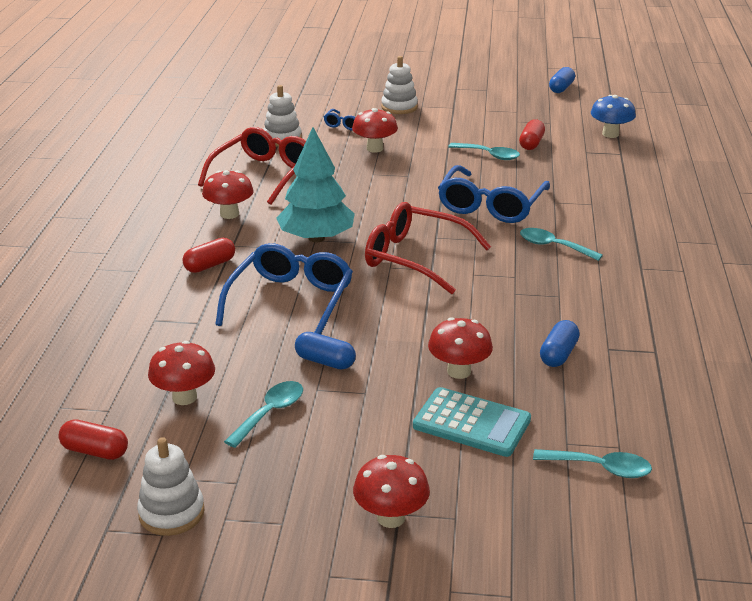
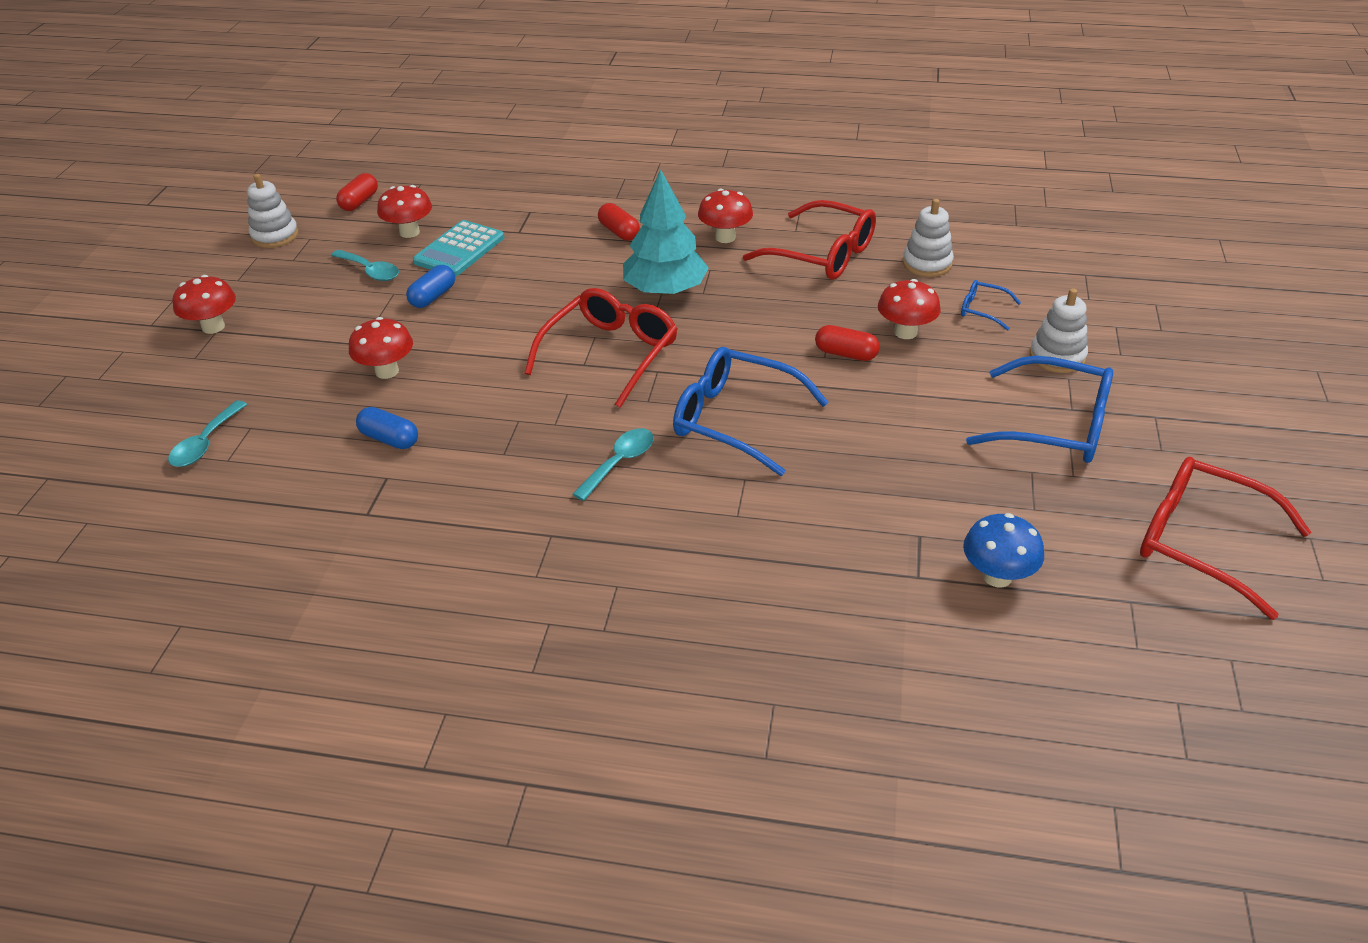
camera: 95 degrees right, 10 degrees up
(290, 302) = (540, 277): blue glasses -> blue glasses (1054, 426)
(471, 423) = (306, 373): turquoise calculator -> turquoise calculator (459, 250)
(489, 155) = (894, 431): turquoise spoon -> none
(531, 143) = (943, 478): red capsule -> red capsule (846, 354)
(561, 88) = (1202, 542): blue capsule -> red glasses

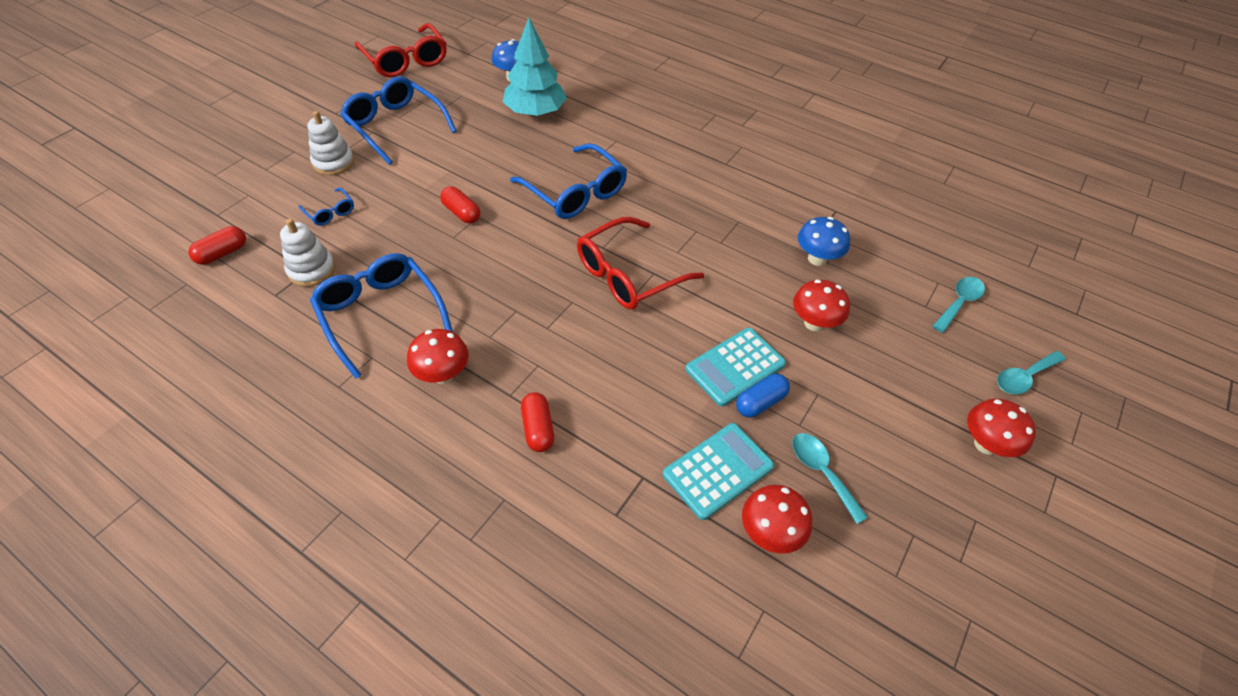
camera: 160 degrees left, 10 degrees up
(275, 236) = (943, 602): white stacking toy -> none
(359, 202) = (830, 643): red capsule -> red capsule (222, 253)
(389, 439) = (817, 259): blue capsule -> blue mushroom
(464, 313) = (735, 367): none -> turquoise calculator
(620, 462) = (666, 190): turquoise spoon -> turquoise spoon (1024, 377)
(665, 290) = (545, 325): turquoise tree -> turquoise tree (535, 112)
(821, 254) = (380, 315): red glasses -> blue glasses
(905, 332) = (403, 214): red mushroom -> none

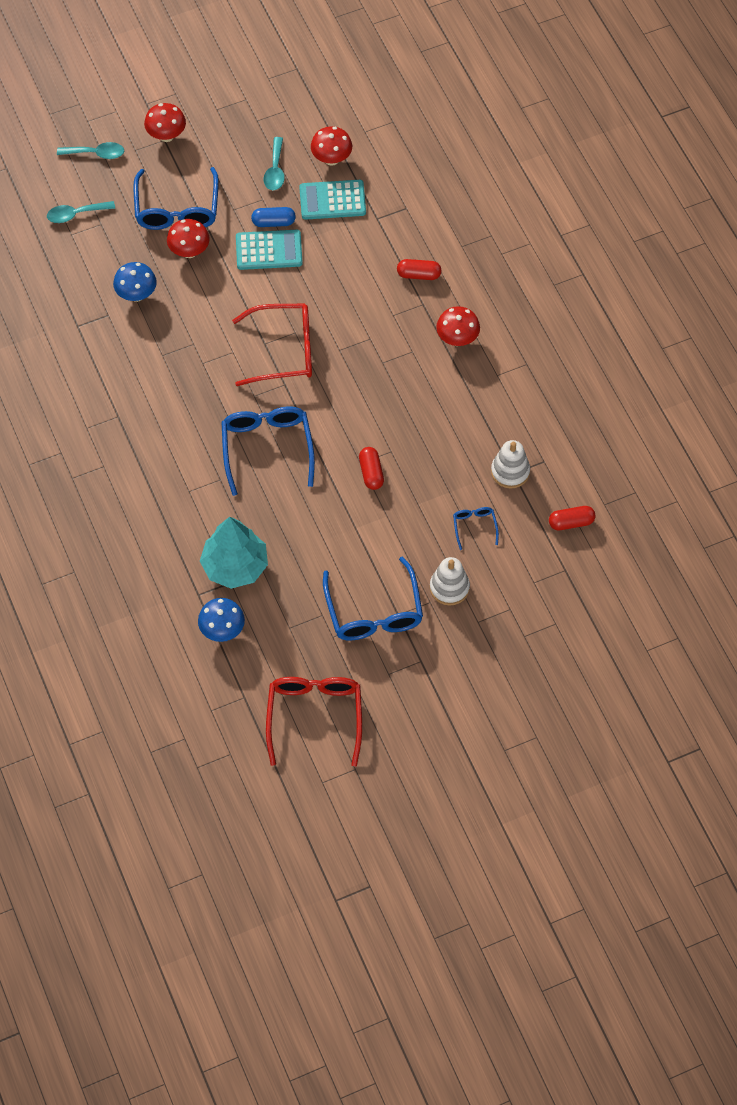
camera: 145 degrees left, 10 degrees up
(380, 315) = (477, 405): blue glasses -> blue glasses (177, 209)
(538, 429) = (419, 275): red capsule -> red capsule turned 75 degrees clockwise

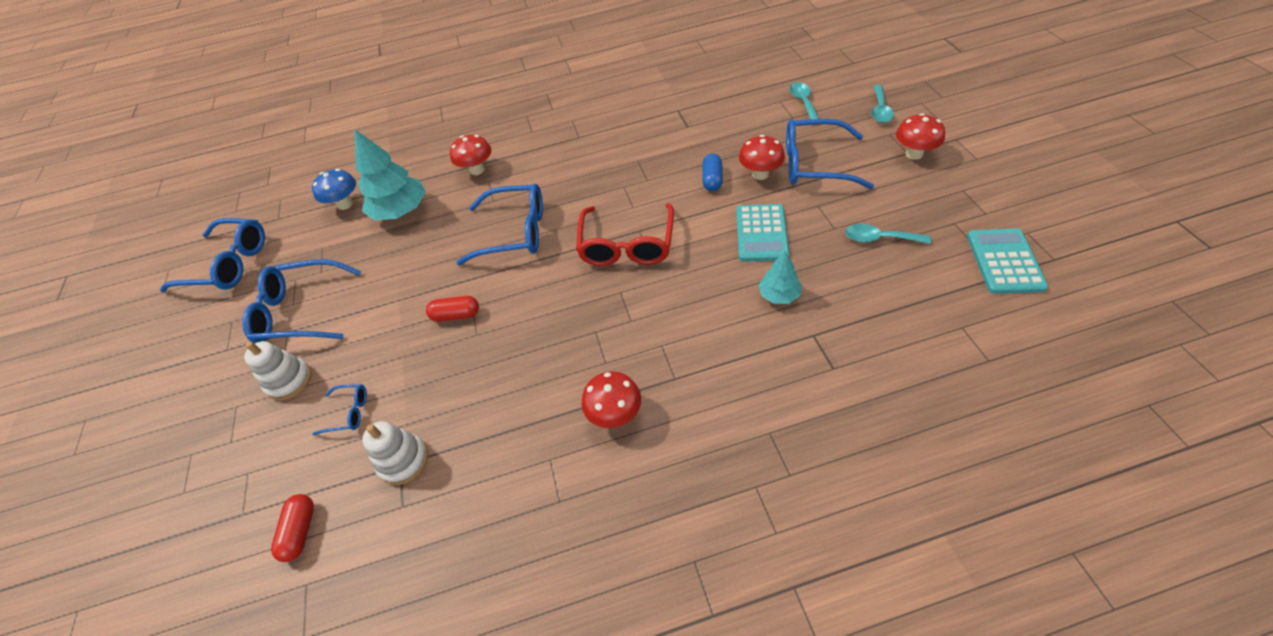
camera: 105 degrees right, 10 degrees down
(136, 294) = (709, 142): blue mushroom -> none
(273, 222) = (801, 237): blue capsule -> blue capsule (712, 180)
(314, 717) = (228, 264): red glasses -> blue glasses
(331, 159) = (906, 291): red mushroom -> red mushroom (477, 170)
(332, 200) = (839, 290): turquoise calculator -> turquoise calculator (1004, 261)
(339, 239) = (779, 295): none -> turquoise tree
(419, 275) = (721, 376): red capsule -> none

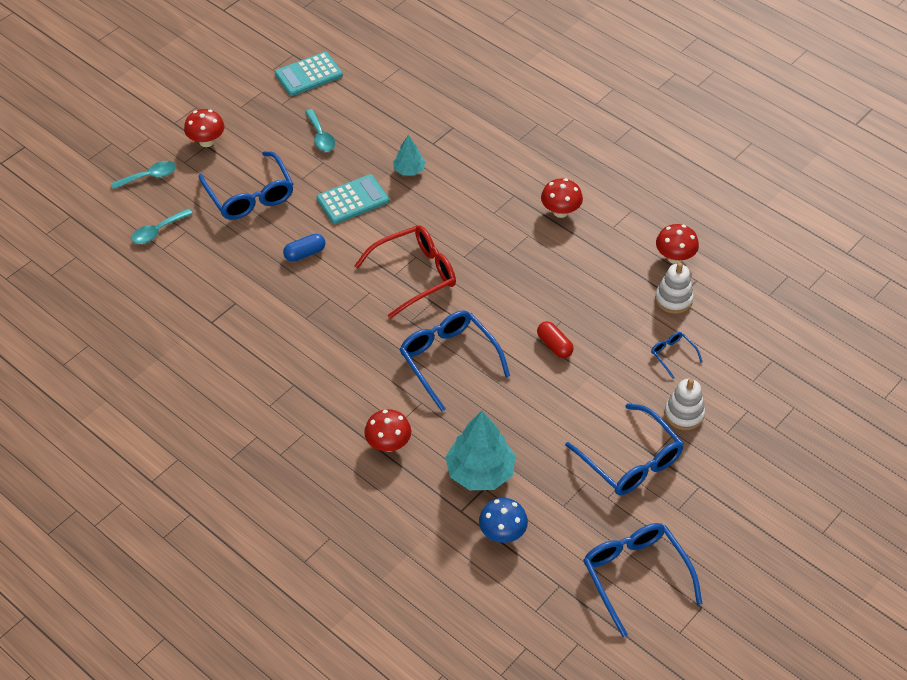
camera: 130 degrees left, 0 degrees up
(300, 531) = (751, 320): red capsule -> none
(760, 174) = (281, 225): red mushroom -> red mushroom (675, 257)

